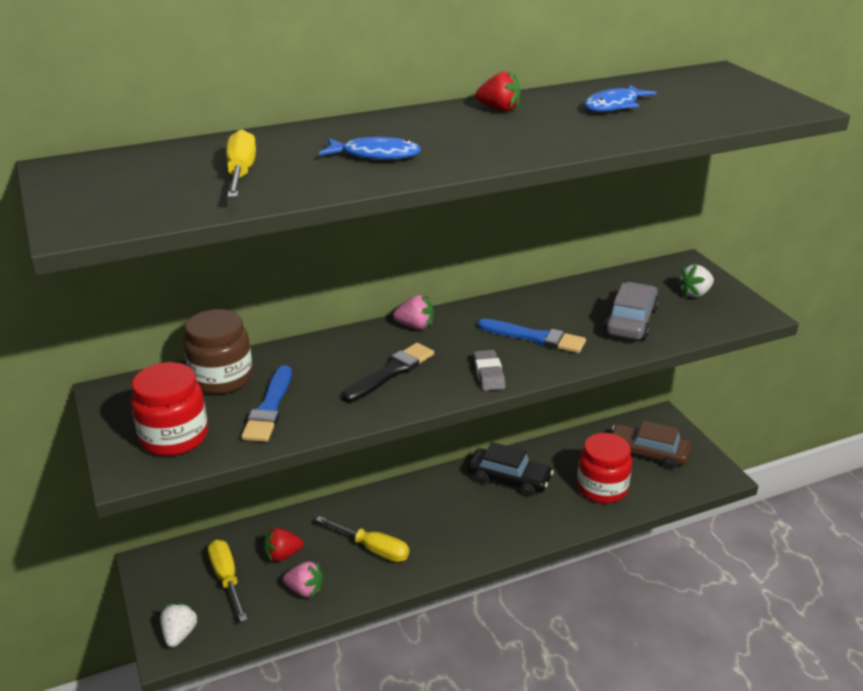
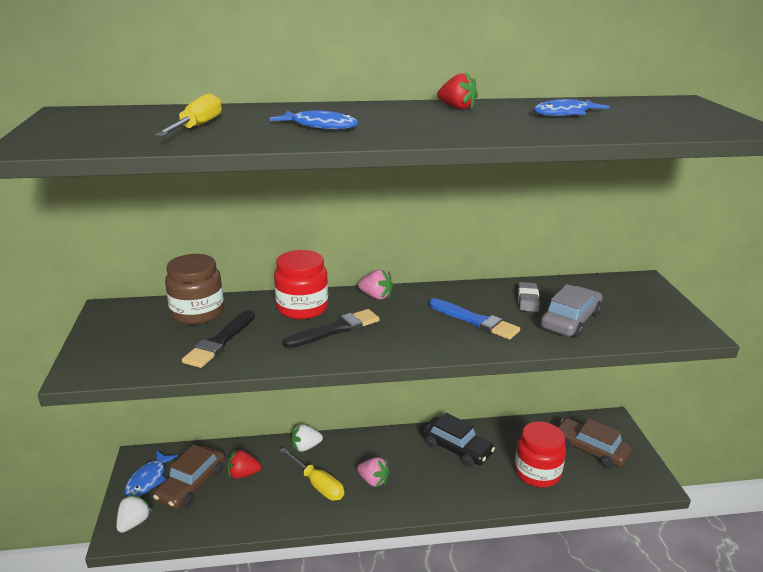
camera: 15 degrees right, 5 degrees down
(172, 584) = (148, 479): none -> blue fish
(174, 437) = (132, 351): red jar -> red jar (302, 308)
(227, 579) = (191, 484): yellow screwdriver -> brown car
(269, 408) = (220, 341): blue brush -> black brush
(305, 590) = (247, 508): pink strawberry -> pink strawberry (373, 480)
(488, 374) = (419, 344): grey eraser -> grey eraser (527, 300)
(695, 293) = (642, 306): white strawberry -> white strawberry (305, 447)

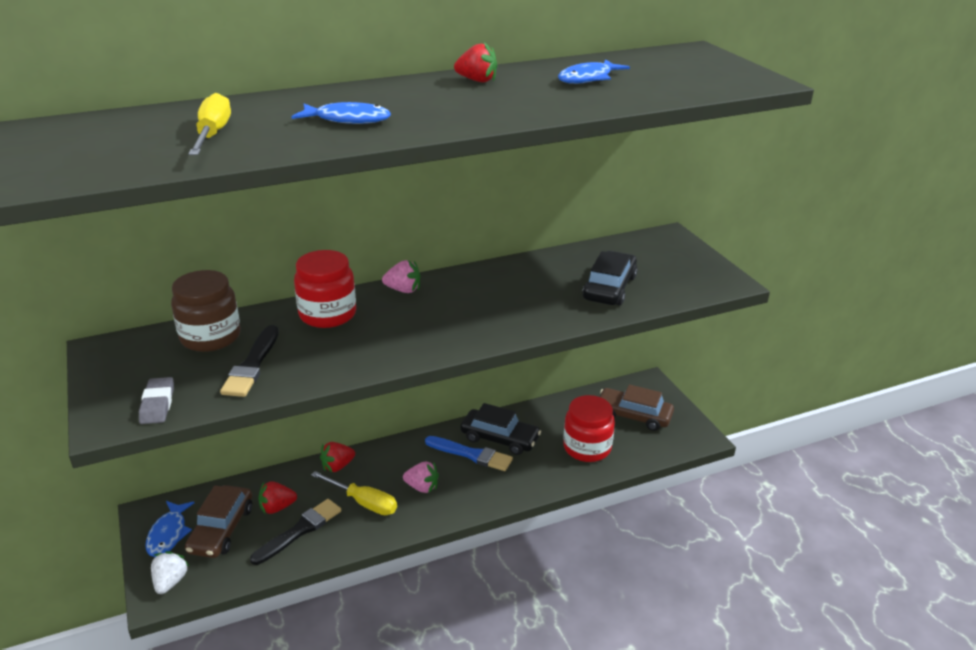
camera: 15 degrees left, 5 degrees up
(305, 447) = (337, 466): white strawberry -> red strawberry
(335, 329) = (374, 332): black brush -> black brush (299, 530)
(475, 321) = (516, 302): blue brush -> blue brush (471, 454)
(527, 300) = (562, 272): grey eraser -> grey eraser (157, 404)
(570, 320) = (609, 288): grey car -> black car

